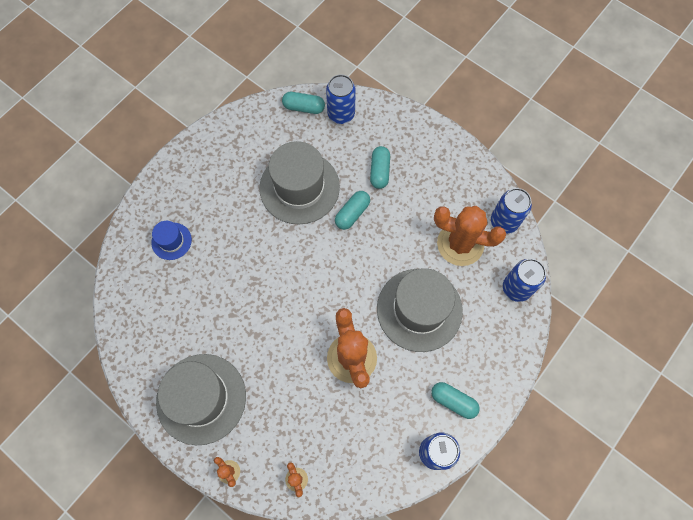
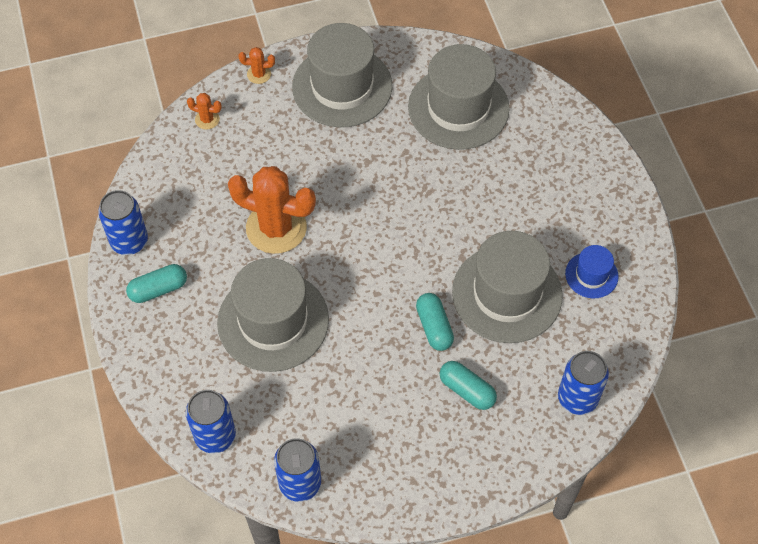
camera: 125 degrees right, 10 degrees down
(170, 303) = (458, 108): none -> grey hat
(171, 241) = (528, 142): blue hat -> blue hat (591, 275)
(304, 107) = (615, 362): turquoise capsule -> none
(460, 244) = (311, 414): orange cactus -> none

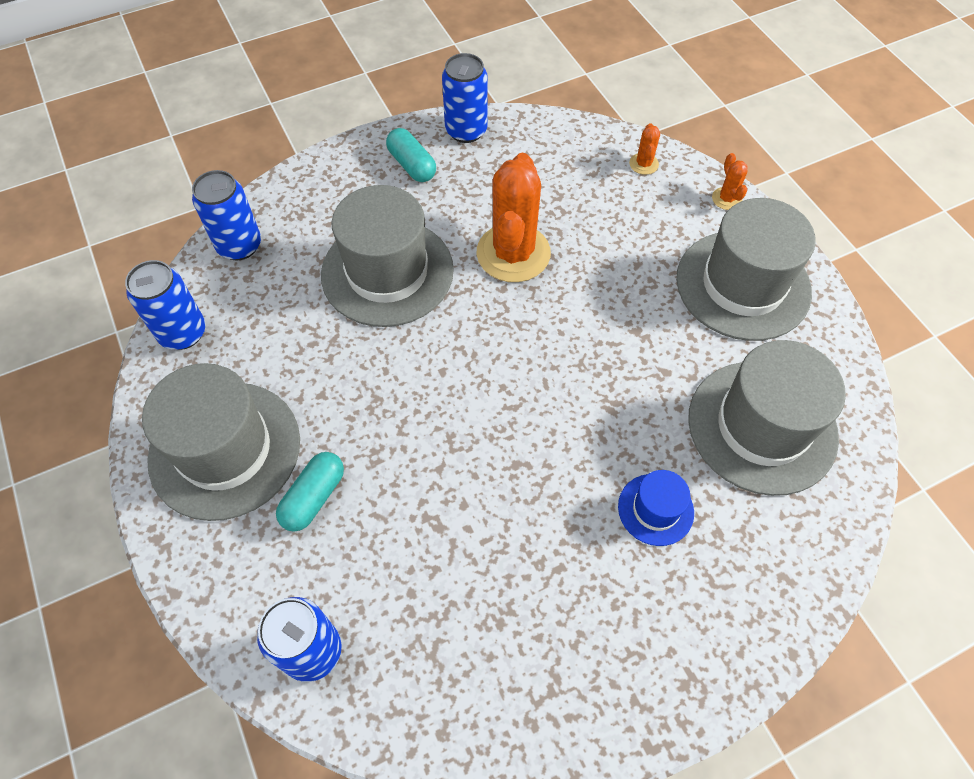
camera: 80 degrees right, 0 degrees up
(434, 327) = (403, 444): turquoise capsule -> none
(507, 294) = (469, 530): grey hat -> grey hat (225, 449)
(591, 275) = (523, 652): blue hat -> blue hat (655, 509)

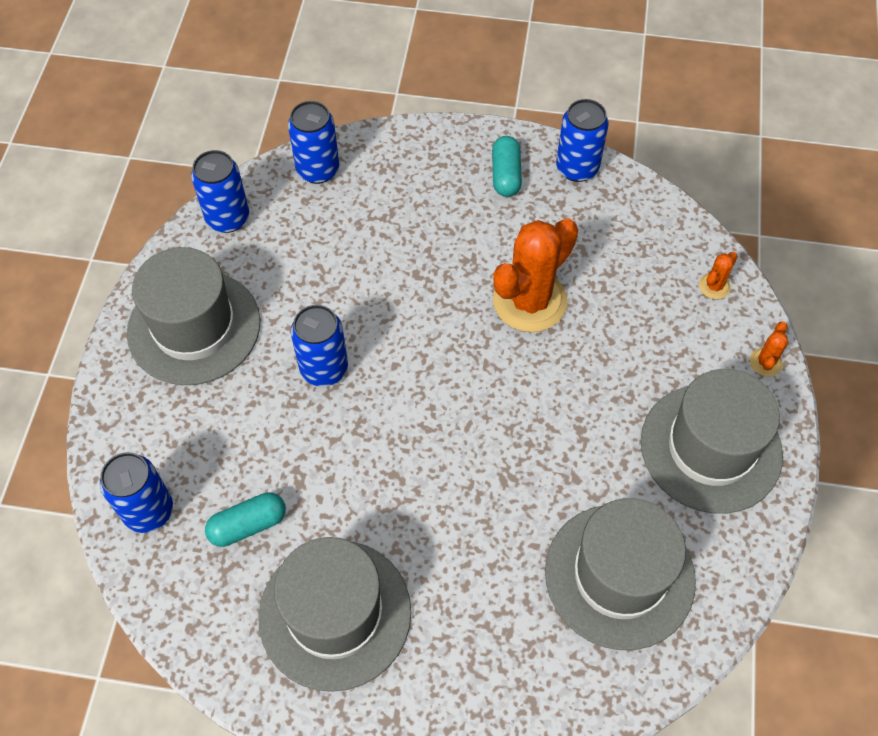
camera: 35 degrees right, 0 degrees up
(314, 497) = (229, 402): turquoise capsule -> turquoise capsule (248, 525)
(381, 412) = (324, 369): none -> blue can
(387, 272) = (414, 257): grey hat -> grey hat (335, 614)
(655, 509) = (473, 580): blue hat -> none

